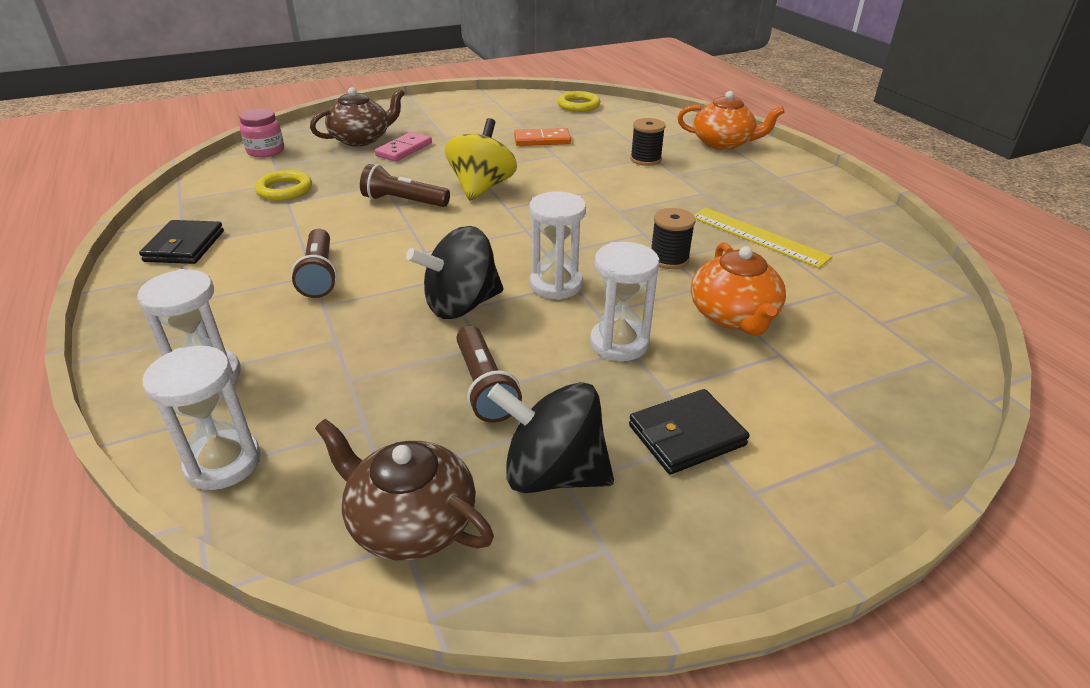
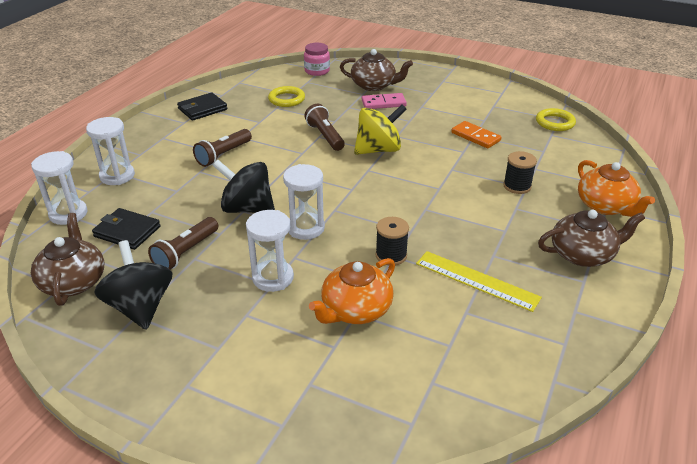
camera: 50 degrees right, 0 degrees up
(686, 435) = (212, 340): black wallet -> black wallet (127, 231)
(758, 236) = (476, 280): yellow ruler -> yellow ruler turned 60 degrees counterclockwise
(775, 180) = (583, 254): none -> brown teapot

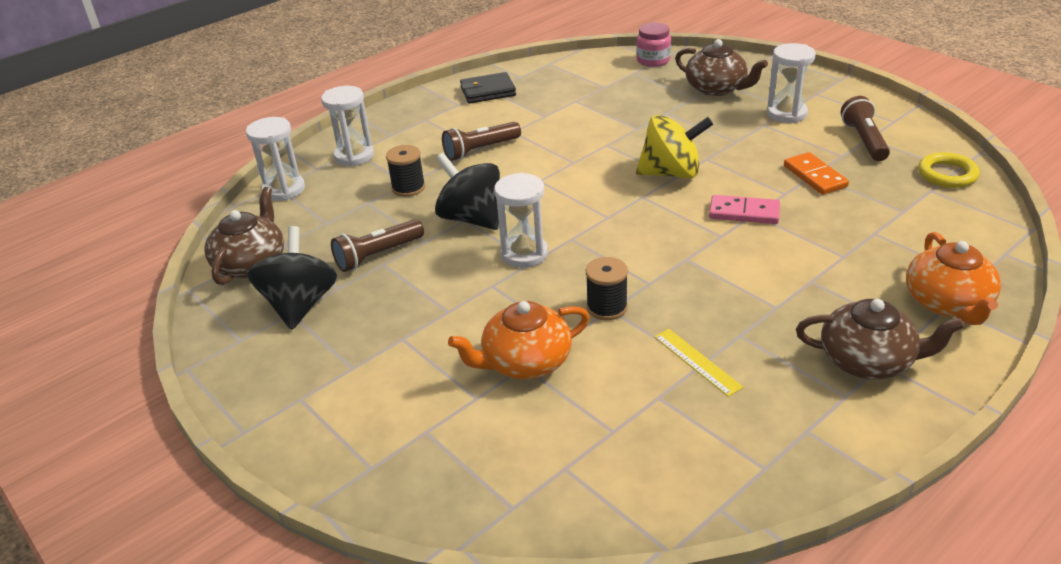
camera: 25 degrees right, 0 degrees up
(127, 231) = (331, 220): black wallet -> none
(273, 278) = (454, 304): white hourglass -> white hourglass (786, 114)
(286, 99) = (593, 92): yellow ring -> none
(325, 136) = (614, 145): brown flashlight -> brown flashlight (864, 140)
(383, 103) = (715, 114): pink domino -> pink domino (744, 213)
(476, 280) = (697, 361): yellow ruler -> yellow ruler, size x0.64
(517, 186) = (831, 252): black spool -> black spool (408, 188)

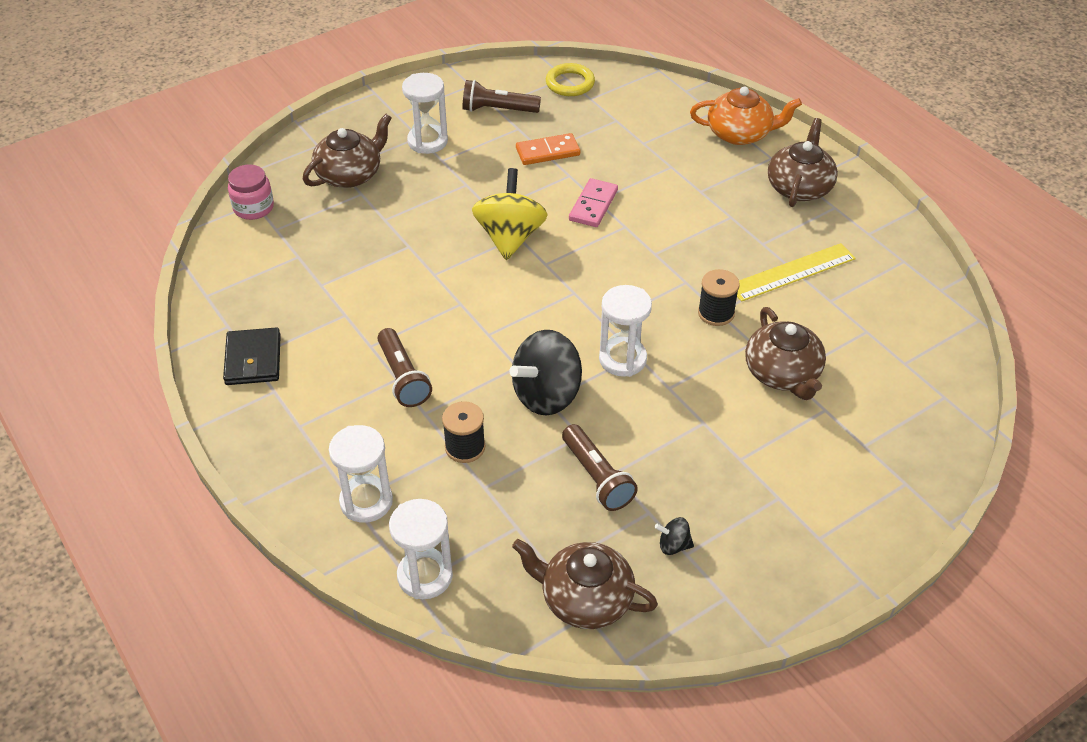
camera: 85 degrees left, 10 degrees up
(300, 305) = (673, 545): black spinning top -> black spinning top, size x0.43
(525, 362) = (782, 373): orange teapot -> brown teapot
(697, 361) = (792, 272): yellow ruler -> yellow ruler, size x1.55

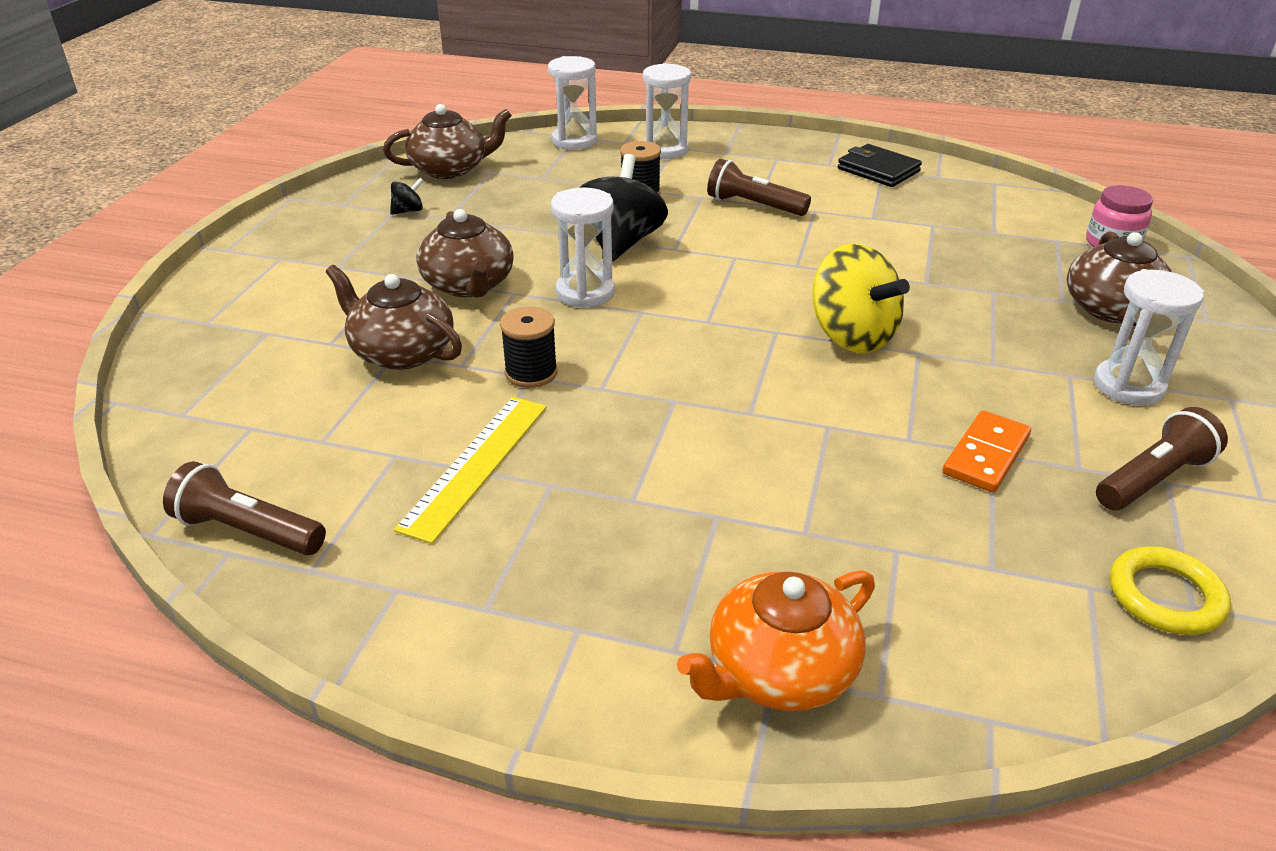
camera: 140 degrees right, 10 degrees down
(593, 205) = (822, 417): pink domino -> none
(597, 477) = (512, 218): brown flashlight -> brown flashlight (248, 531)
(799, 187) = (574, 613): brown teapot -> brown teapot (469, 285)

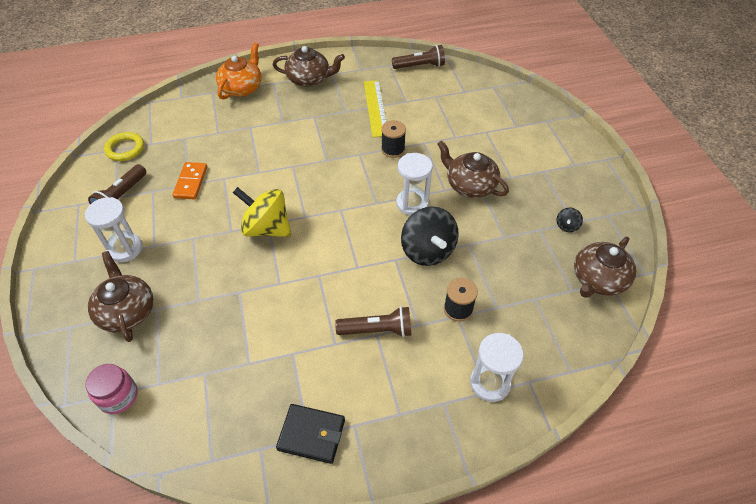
camera: 150 degrees right, 15 degrees up
(402, 352) = (453, 138): brown teapot -> brown teapot (309, 79)
(574, 141) = (564, 362): white hourglass -> none

